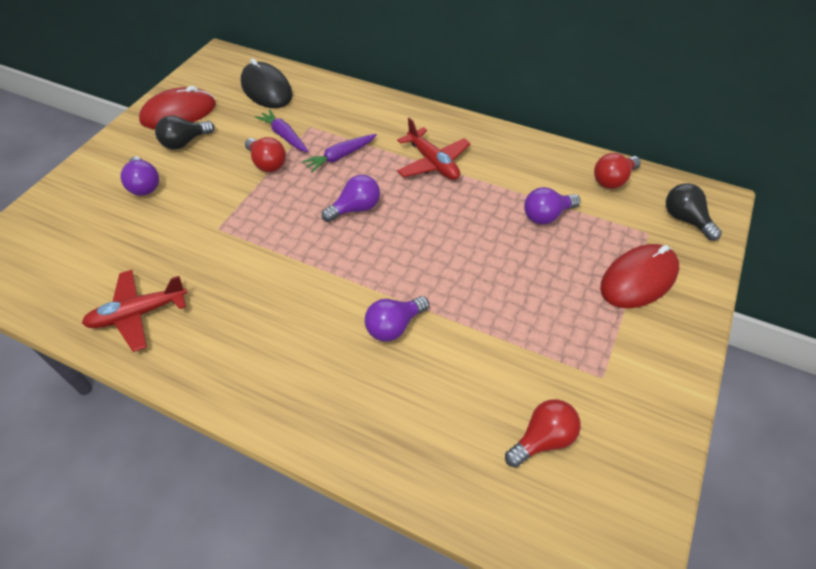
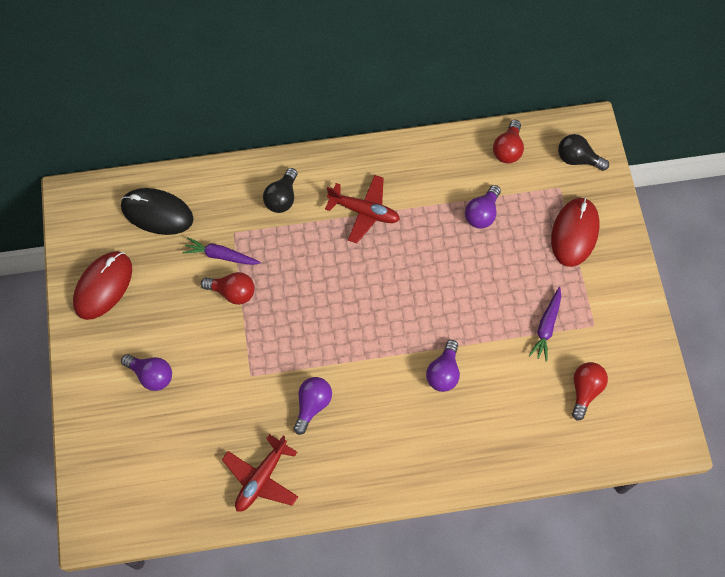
camera: 35 degrees left, 15 degrees up
(185, 142) = (141, 313): black light bulb -> black light bulb (282, 198)
(340, 156) = (286, 249): purple carrot -> purple carrot (546, 327)
(356, 208) = (340, 292): purple light bulb -> purple light bulb (312, 405)

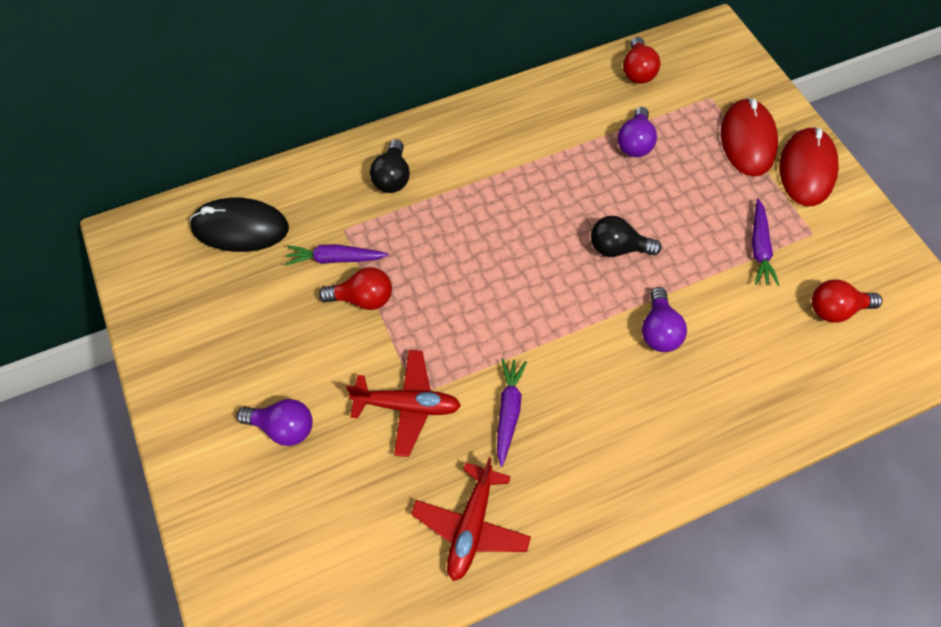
camera: 15 degrees left, 5 degrees down
(103, 286) = (190, 330): red mouse -> red mouse (807, 169)
(312, 405) = (508, 411): purple light bulb -> purple carrot
(364, 212) = (496, 171): red plane -> red plane (407, 405)
(577, 159) = (718, 65): black light bulb -> black light bulb (617, 248)
(585, 390) = (835, 309): red light bulb -> red light bulb turned 105 degrees counterclockwise

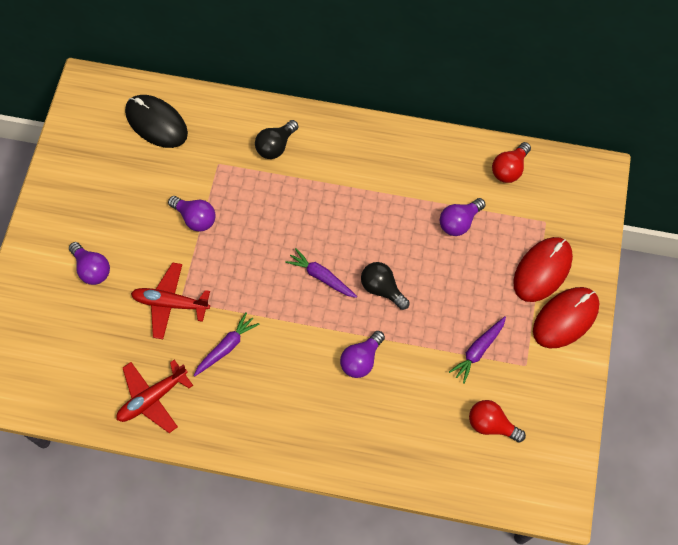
camera: 35 degrees right, 5 degrees up
(335, 259) = (198, 181): purple carrot -> purple carrot (321, 277)
(363, 298) = (195, 218): red light bulb -> purple light bulb
(407, 405) = (170, 303): red plane -> red plane turned 150 degrees clockwise

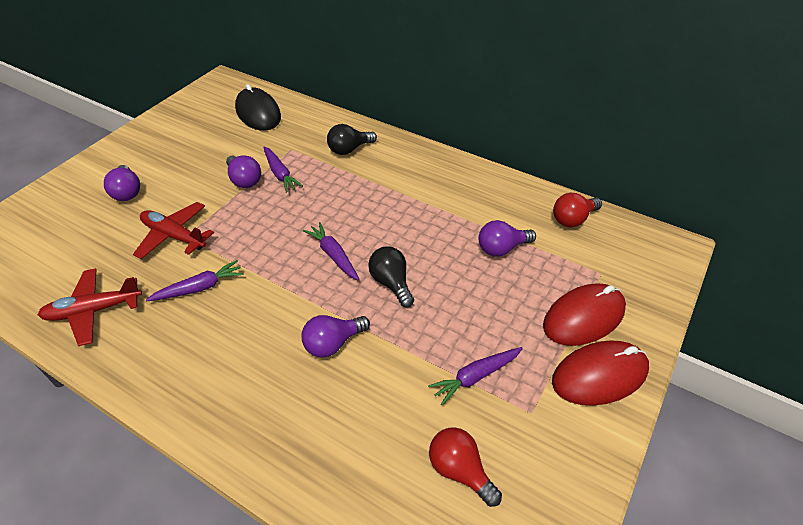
camera: 20 degrees right, 20 degrees down
(225, 199) = (280, 174): none -> purple carrot

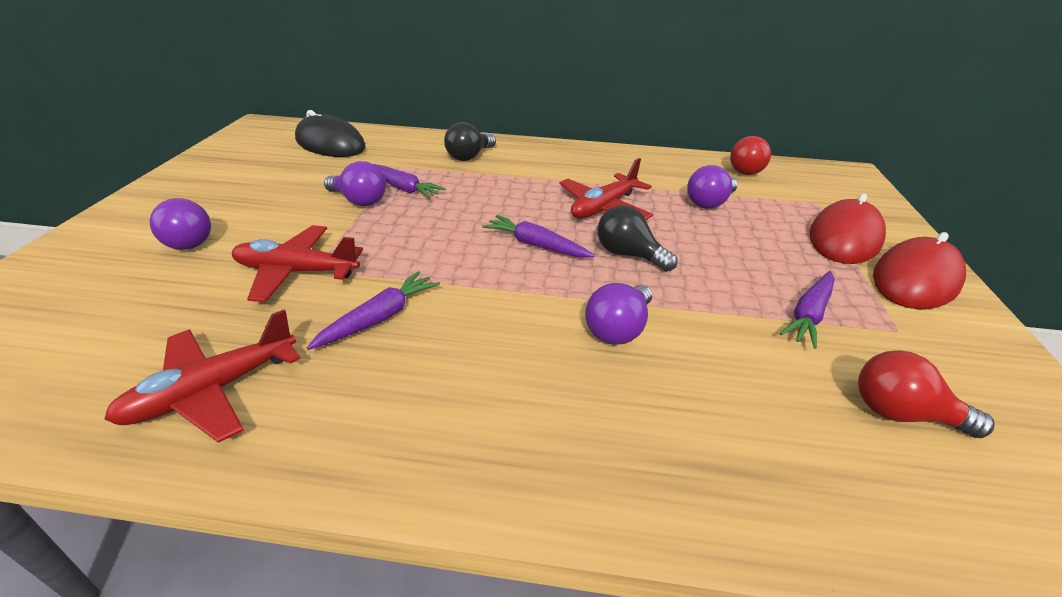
camera: 25 degrees left, 10 degrees down
(411, 231) = (604, 207): none -> red plane

